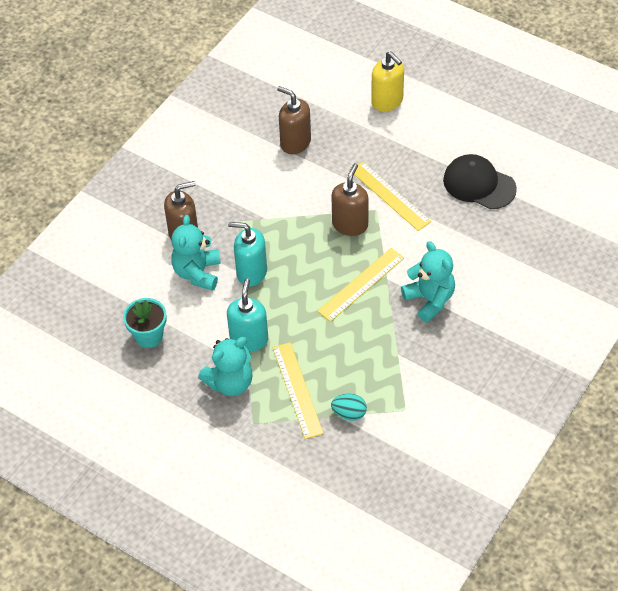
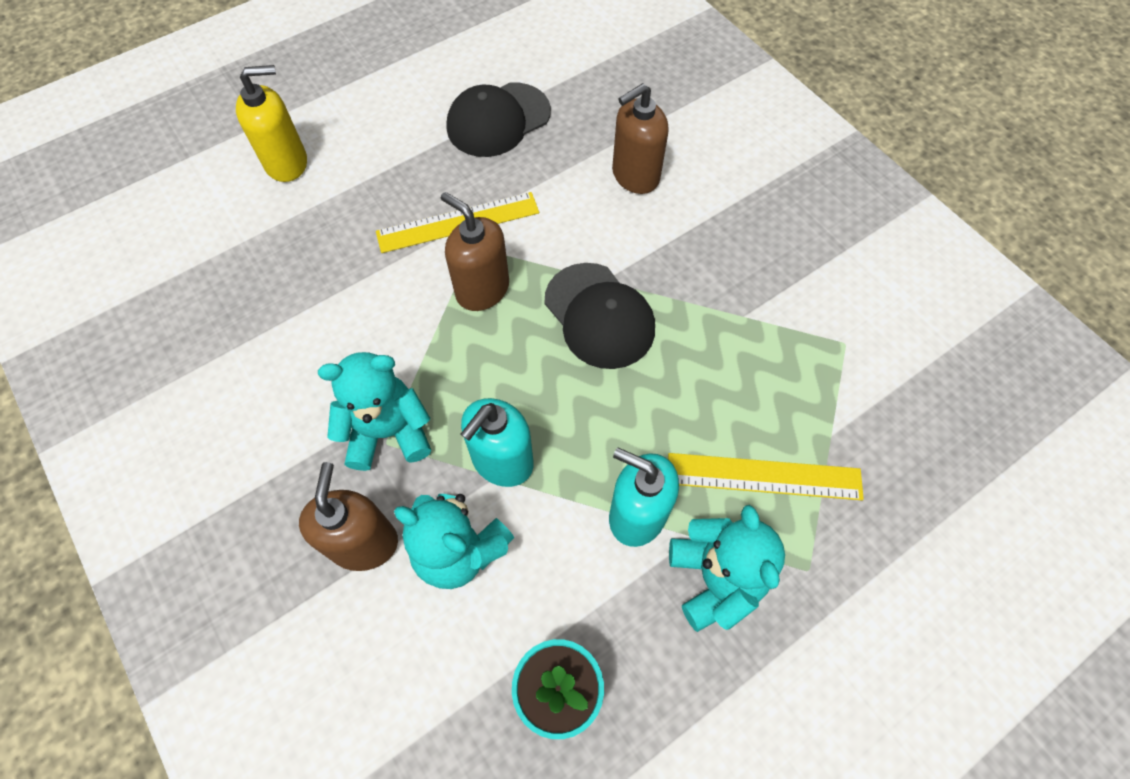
camera: 70 degrees left, 10 degrees up
(295, 142) = (281, 303): brown soap dispenser -> brown soap dispenser (635, 176)
(349, 413) = (832, 419): turquoise egg -> none
(361, 284) = (599, 316): yellow ruler -> black cap
(429, 300) = (665, 244): turquoise teddy bear -> turquoise teddy bear (388, 432)

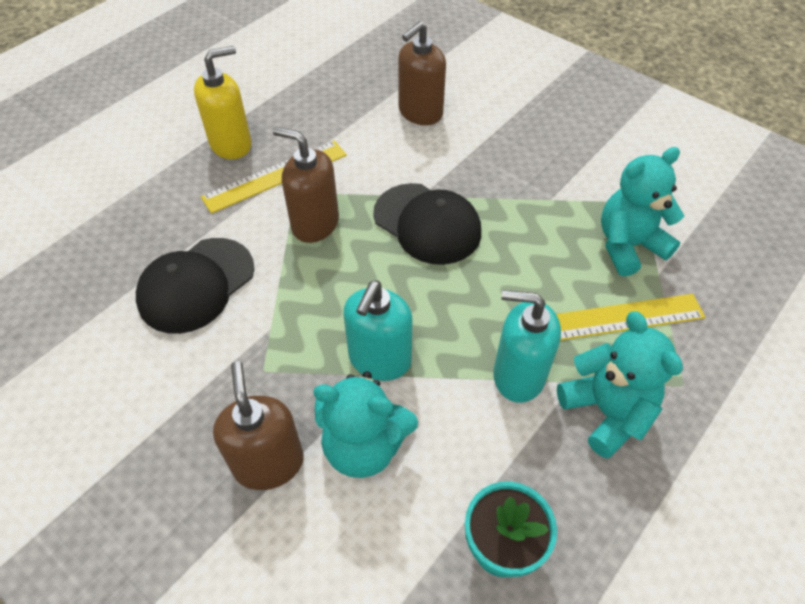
camera: 15 degrees left, 10 degrees down
(287, 163) = (99, 158): yellow soap dispenser -> yellow soap dispenser (231, 144)
(388, 432) = (263, 360): turquoise teddy bear -> turquoise teddy bear (628, 246)
(498, 120) = (286, 92): black cap -> black cap (196, 285)

